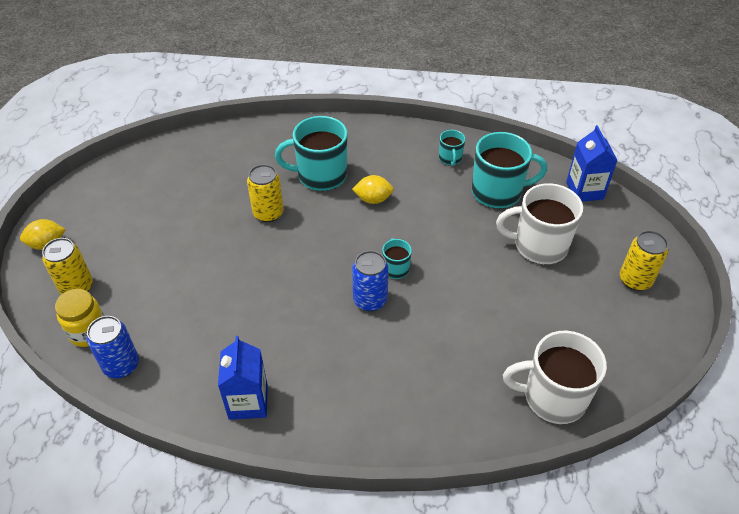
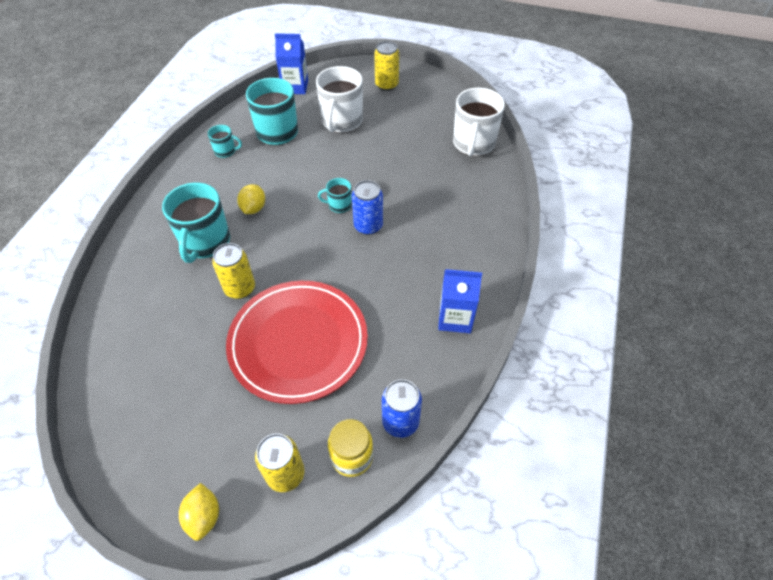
camera: 80 degrees left, 5 degrees up
(209, 269) = (298, 342): none -> red plate

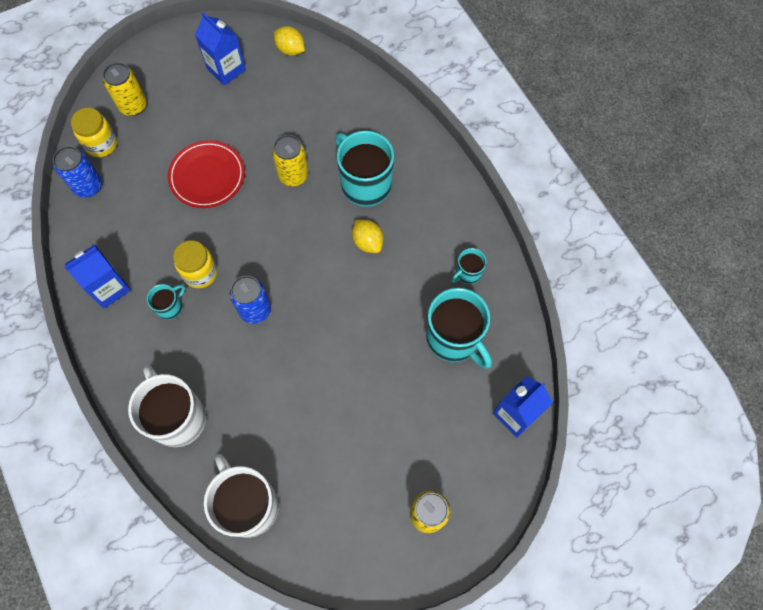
camera: 135 degrees right, 15 degrees up
(169, 432) = (226, 69): none -> blue carton
(204, 516) = (157, 55): yellow lemon -> yellow lemon (290, 50)
(298, 342) = (207, 176): red plate -> red plate, size x0.61
(339, 205) = (302, 308): turquoise mug -> turquoise mug (170, 307)
(341, 121) = (411, 409): white mug -> white mug (177, 417)
(379, 276) = (200, 273): none -> yellow jar

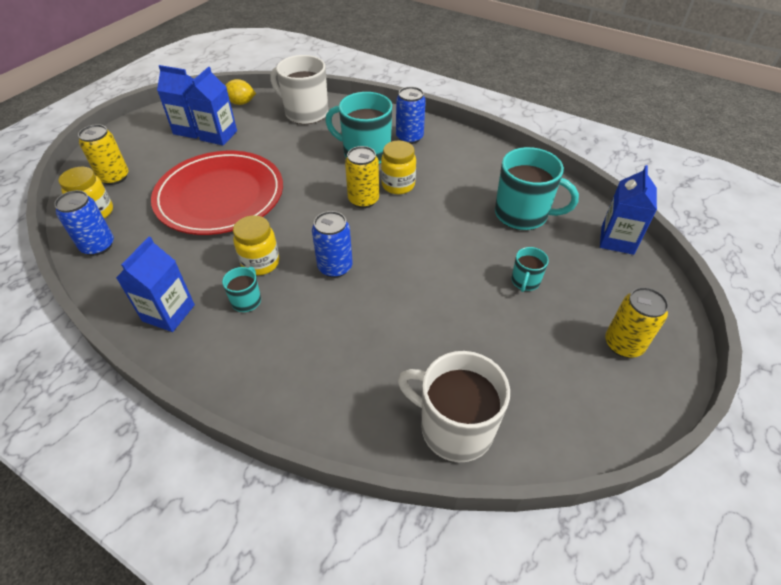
camera: 30 degrees left, 20 degrees down
(177, 417) = (318, 387): white mug -> white mug (305, 113)
(207, 176) = (220, 196): red plate -> red plate, size x1.65
(246, 91) = (218, 135): none -> blue carton
(293, 175) = (300, 169): yellow can -> yellow can (363, 200)
(367, 242) = (398, 185): yellow lemon -> yellow jar
(421, 183) = (409, 137): none -> blue can
(468, 273) = (494, 173): turquoise mug -> turquoise mug (525, 281)

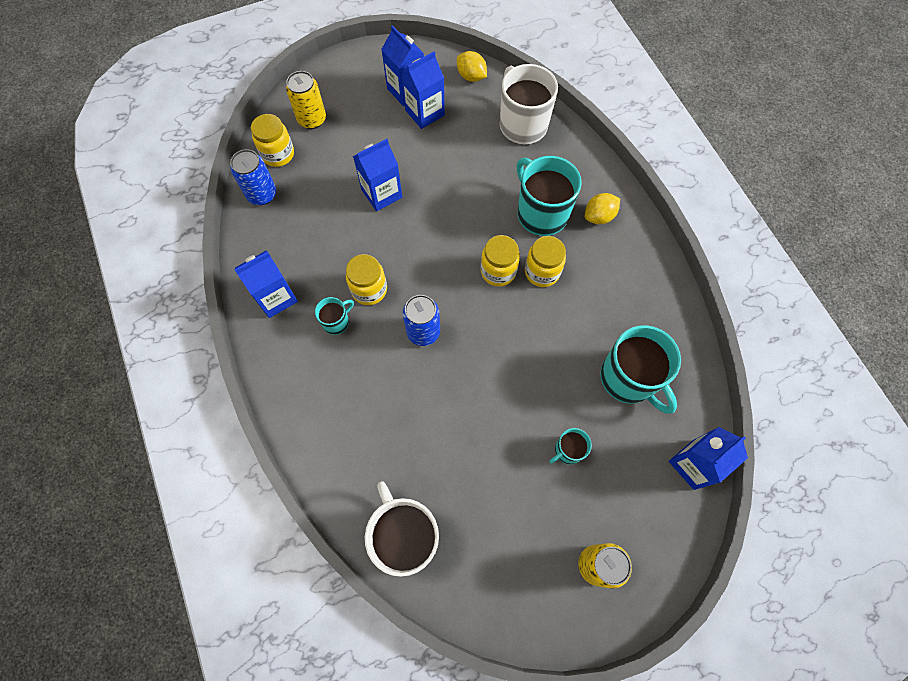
camera: 35 degrees right, 20 degrees up
(220, 196) = (381, 193): red plate -> blue carton
(363, 200) = (498, 271): yellow can -> yellow jar
(409, 137) = (599, 216): blue can -> yellow lemon

